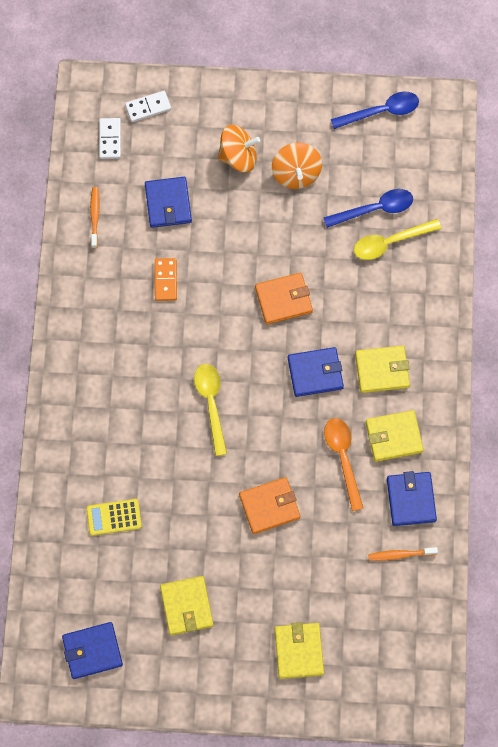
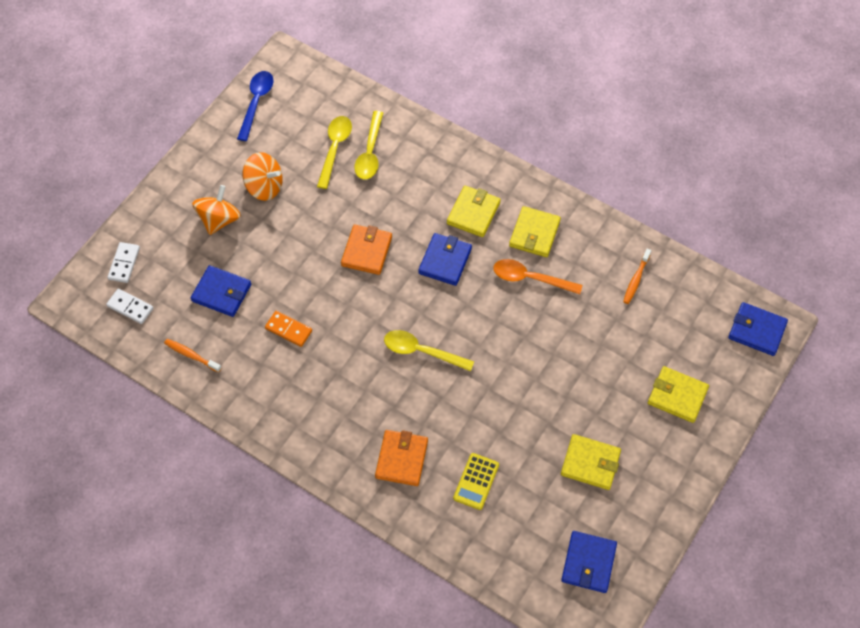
camera: 60 degrees left, 10 degrees down
(269, 506) = (539, 353): orange wallet -> orange wallet (401, 459)
(375, 209) = (335, 148): blue spoon -> yellow spoon
(411, 499) = (594, 248): blue wallet -> blue wallet (757, 330)

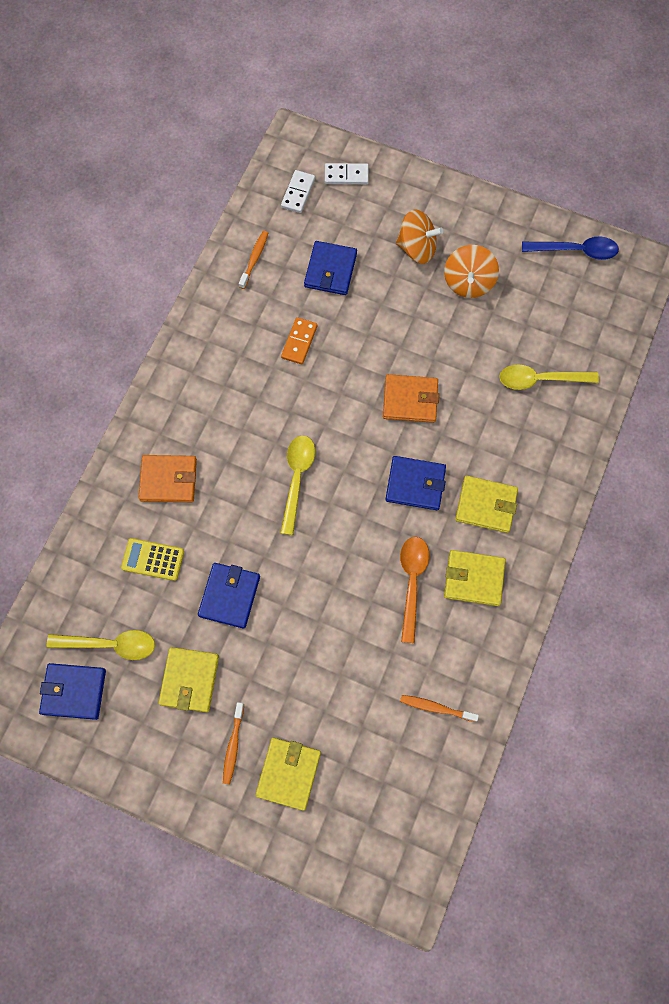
camera: 80 degrees right, 10 degrees up
(335, 148) = (536, 342): yellow spoon -> yellow spoon (110, 644)
(650, 435) = (233, 745): none -> orange toothbrush
(757, 330) = (394, 868): blue wallet -> blue wallet (229, 596)

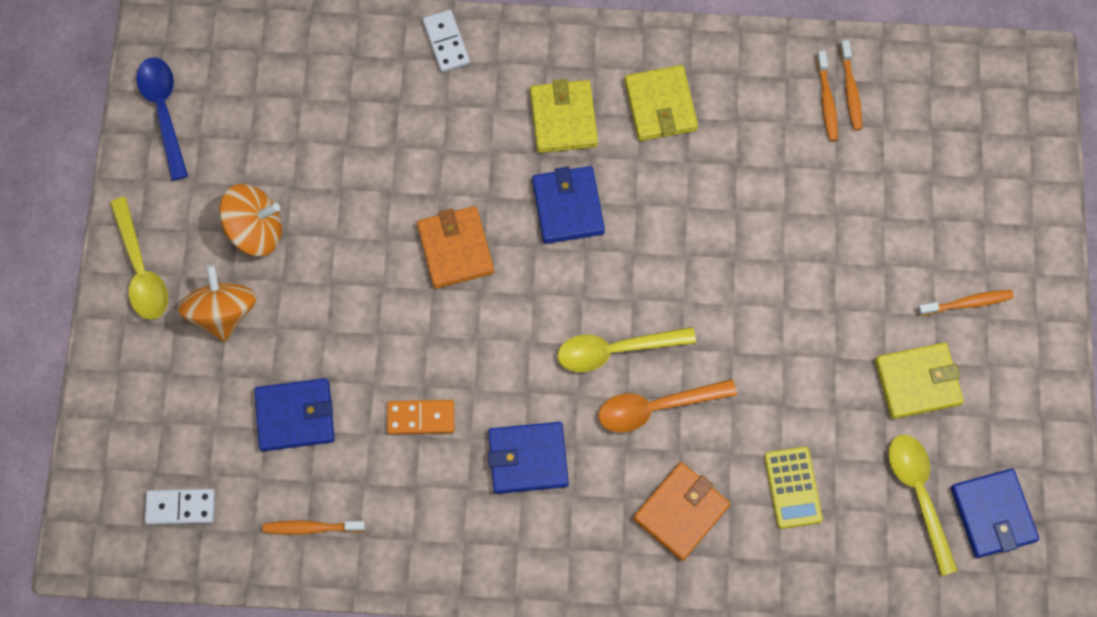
camera: 110 degrees left, 0 degrees up
(168, 480) = (681, 512): orange wallet -> orange wallet turned 60 degrees clockwise
(229, 596) = (798, 375): blue wallet -> blue wallet (528, 458)
(288, 773) = (968, 232): yellow wallet -> none
(346, 175) = (130, 449): white domino -> white domino (446, 42)
(412, 582) = (692, 172): orange spoon -> orange spoon (656, 407)
(438, 731) = (850, 90): none -> orange toothbrush
(540, 379) = (371, 104): yellow spoon -> yellow spoon (141, 270)

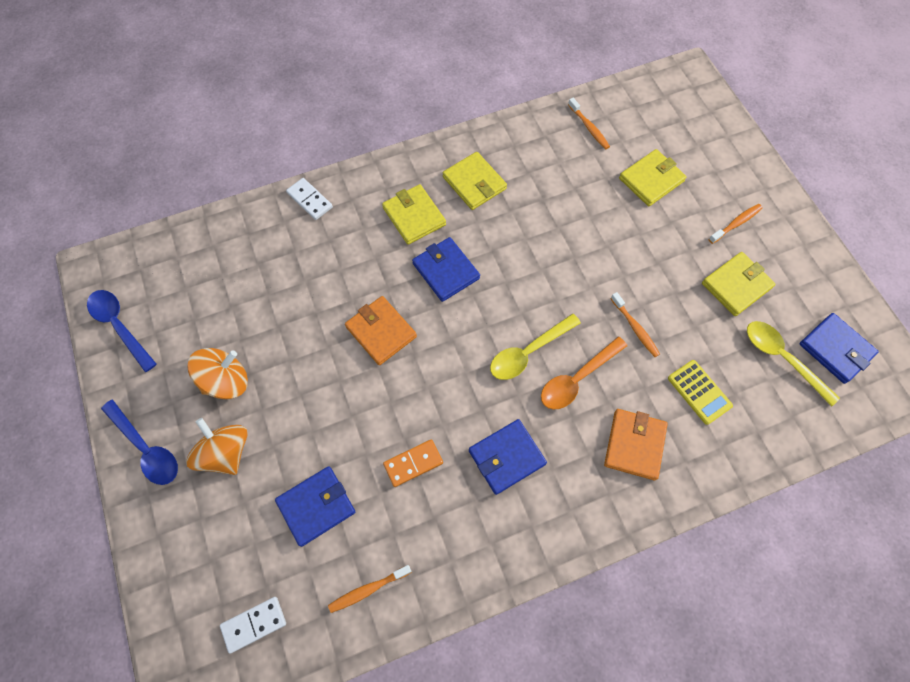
camera: 25 degrees left, 5 degrees down
(141, 270) = (146, 448): yellow spoon -> blue spoon
(826, 101) = (578, 139): orange toothbrush -> orange toothbrush (635, 328)
(891, 198) = (651, 180): none -> yellow wallet

